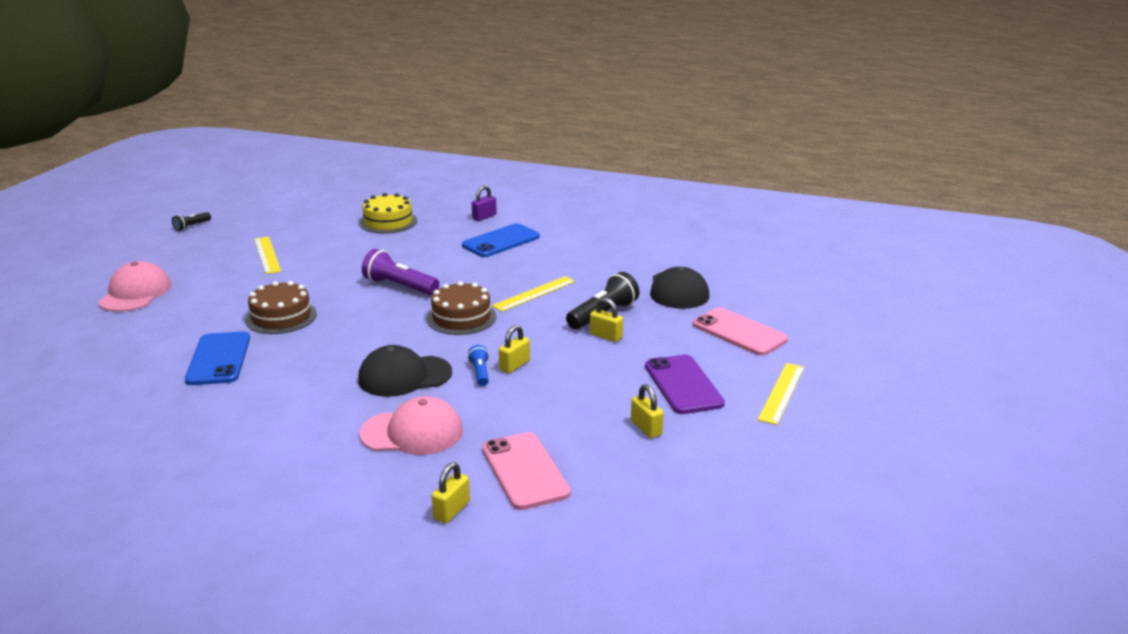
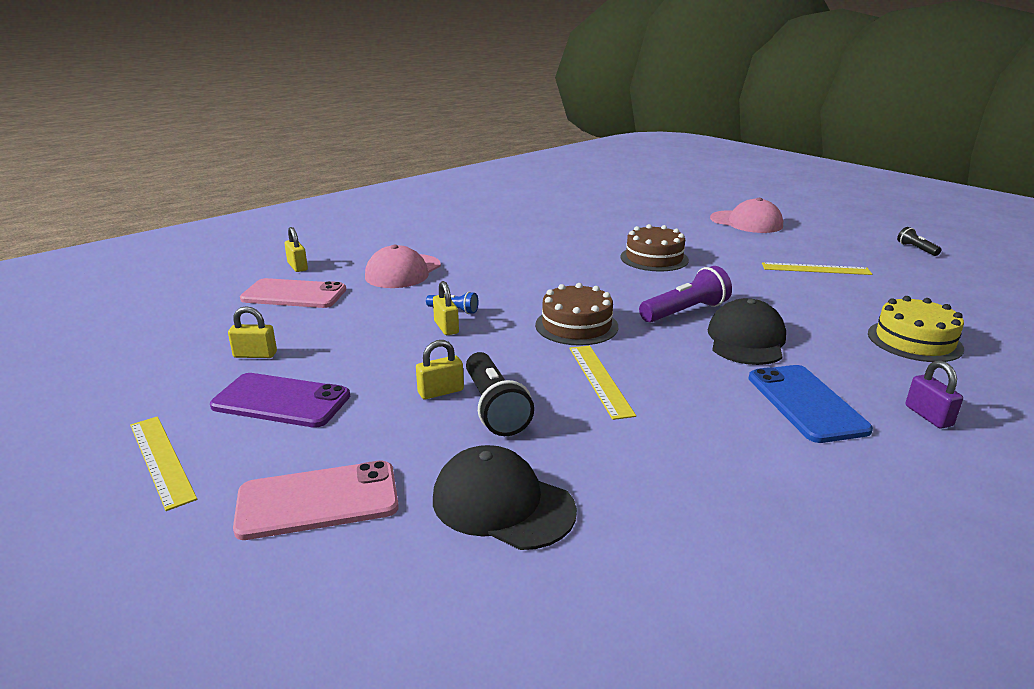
camera: 120 degrees right, 0 degrees up
(219, 359) = (595, 234): blue phone -> none
(404, 376) = (489, 283): black cap -> black cap (746, 340)

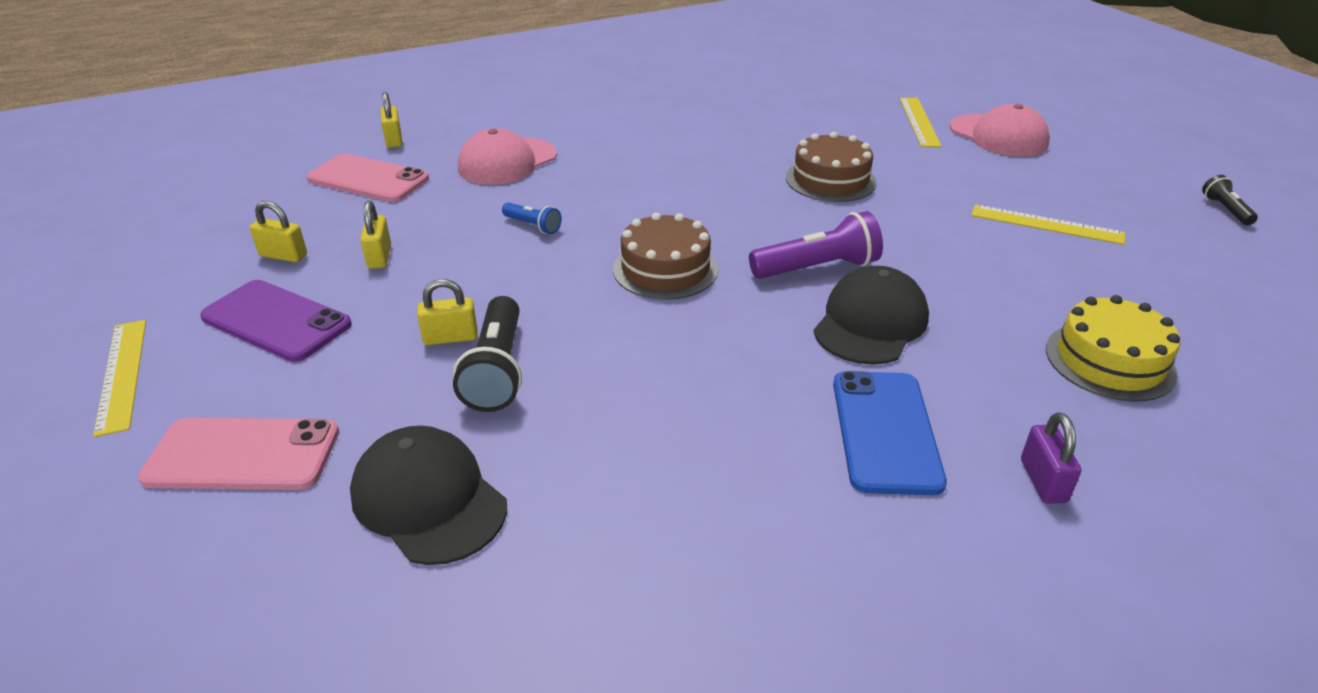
camera: 15 degrees right, 10 degrees up
(446, 327) = (509, 249): yellow padlock -> yellow padlock (379, 257)
(599, 380) = (644, 352): yellow ruler -> yellow ruler (919, 121)

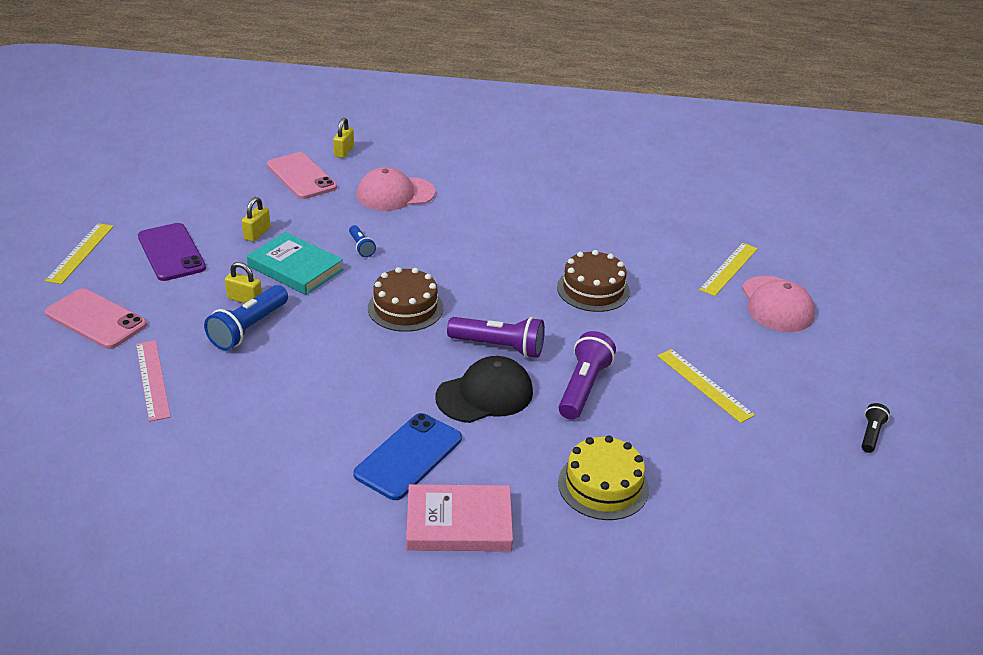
camera: 30 degrees right, 0 degrees up
(283, 255) = (209, 212): yellow padlock -> none
(429, 499) = (152, 379): black cap -> pink ruler
(476, 276) = (295, 268): none -> turquoise book
(497, 370) = (248, 329): black flashlight -> blue flashlight
(951, 272) = (583, 387): none -> purple flashlight
(1043, 481) = (459, 523): purple padlock -> pink book

